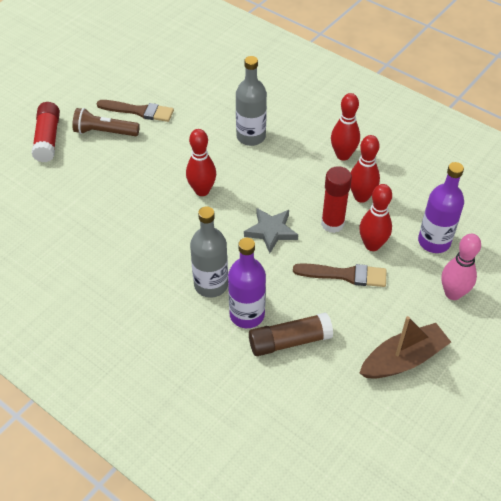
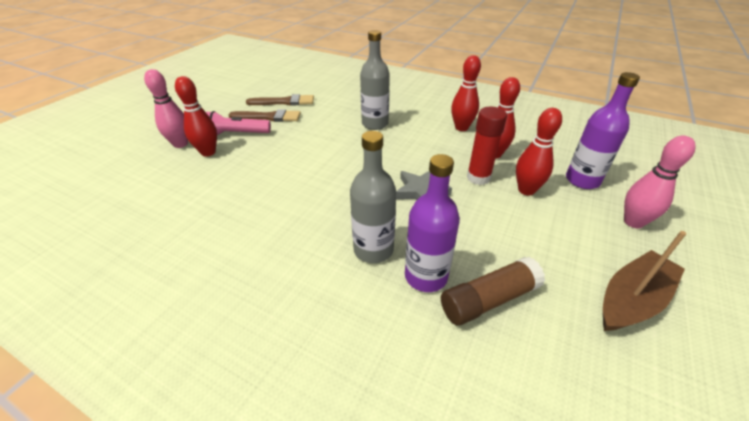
camera: 10 degrees left, 10 degrees down
(48, 139) = (180, 144): red glue stick -> pink bowling pin
(104, 132) = (237, 134): brown flashlight -> pink flashlight
(202, 190) = (340, 166): red bowling pin -> red bowling pin (208, 152)
(344, 275) = (514, 220): brown brush -> brown brush (284, 102)

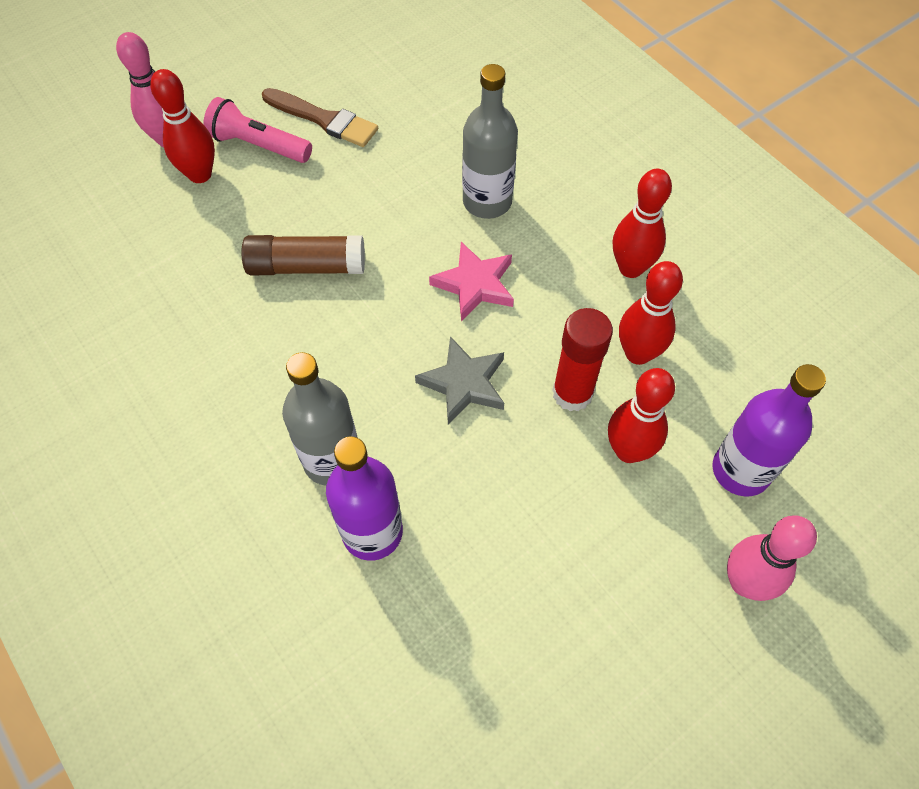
camera: 25 degrees right, 20 degrees up
(284, 102) = (367, 86): brown brush -> none
(394, 153) = (475, 284): none -> pink star
(488, 300) = (427, 602): brown glue stick -> brown glue stick (306, 266)
(632, 300) = (614, 692): brown boat -> none

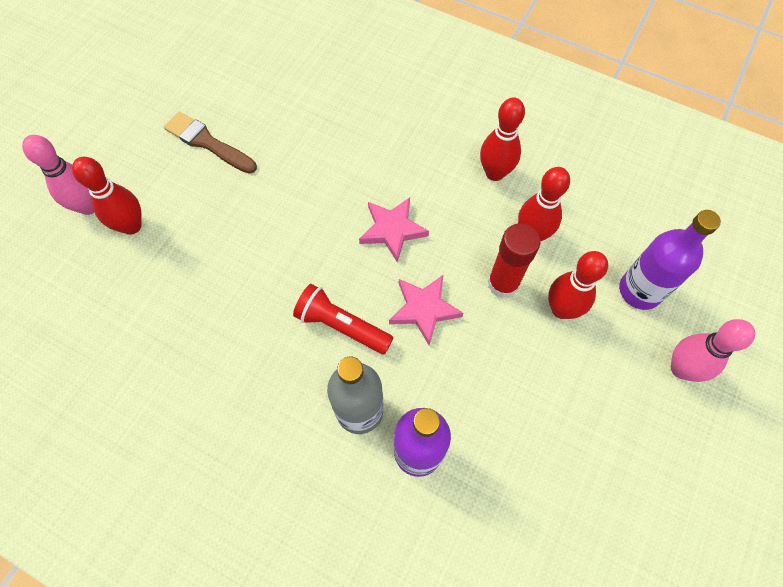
camera: 25 degrees left, 5 degrees up
(258, 145) = (167, 183): pink flashlight -> none
(306, 266) = (258, 267): brown glue stick -> none
(323, 119) = (208, 143): brown brush -> brown brush turned 150 degrees counterclockwise
(362, 363) = (341, 325): none -> red flashlight
(464, 383) = (424, 309): grey star -> pink star
(487, 201) = (368, 162): grey bottle -> none

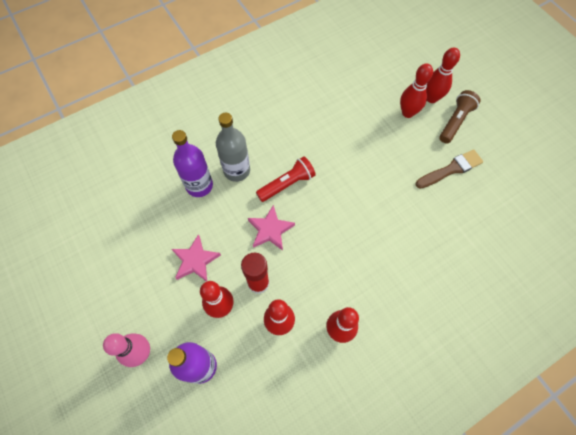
camera: 120 degrees right, 0 degrees up
(89, 206) = (431, 98): pink bowling pin -> red bowling pin
(121, 163) = (455, 121): none -> brown flashlight
(392, 230) = (331, 241): pink star -> pink star (195, 260)

